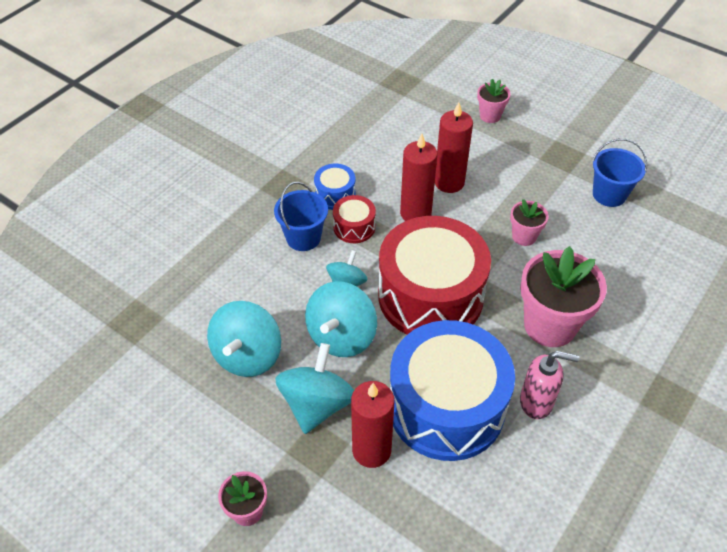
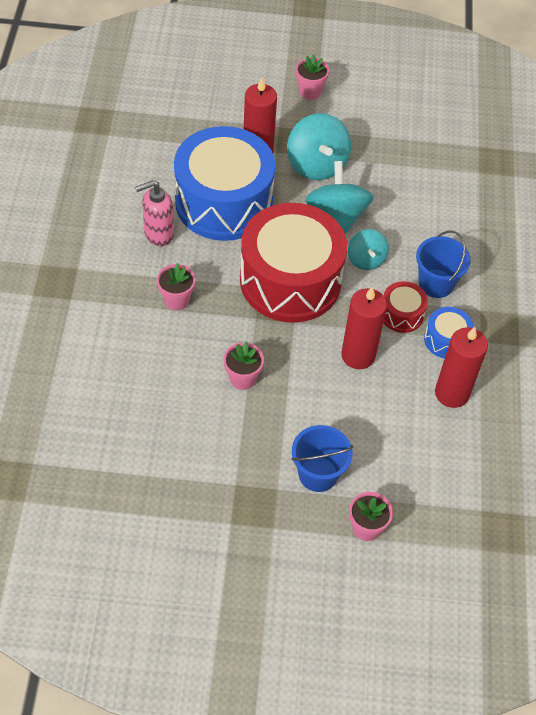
camera: 145 degrees right, 5 degrees up
(247, 355) = (393, 174): turquoise spinning top -> none
(449, 182) = (350, 408): red candle -> red candle (452, 393)
(550, 325) = (176, 300): pink flower pot -> pink flower pot, size x0.51
(609, 194) = (181, 473): blue bucket -> blue bucket (318, 474)

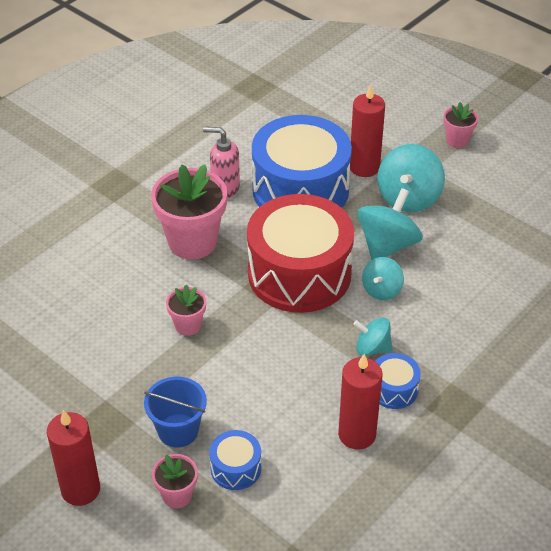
camera: 40 degrees right, 10 degrees down
(176, 300) = (192, 242): pink flower pot -> pink flower pot, size x1.97
(358, 355) = (301, 359): red candle -> red candle (80, 489)
(389, 477) = (235, 468): none -> blue drum
(401, 314) = (372, 348): red drum -> turquoise spinning top
(436, 283) = (428, 340): blue bucket -> none

